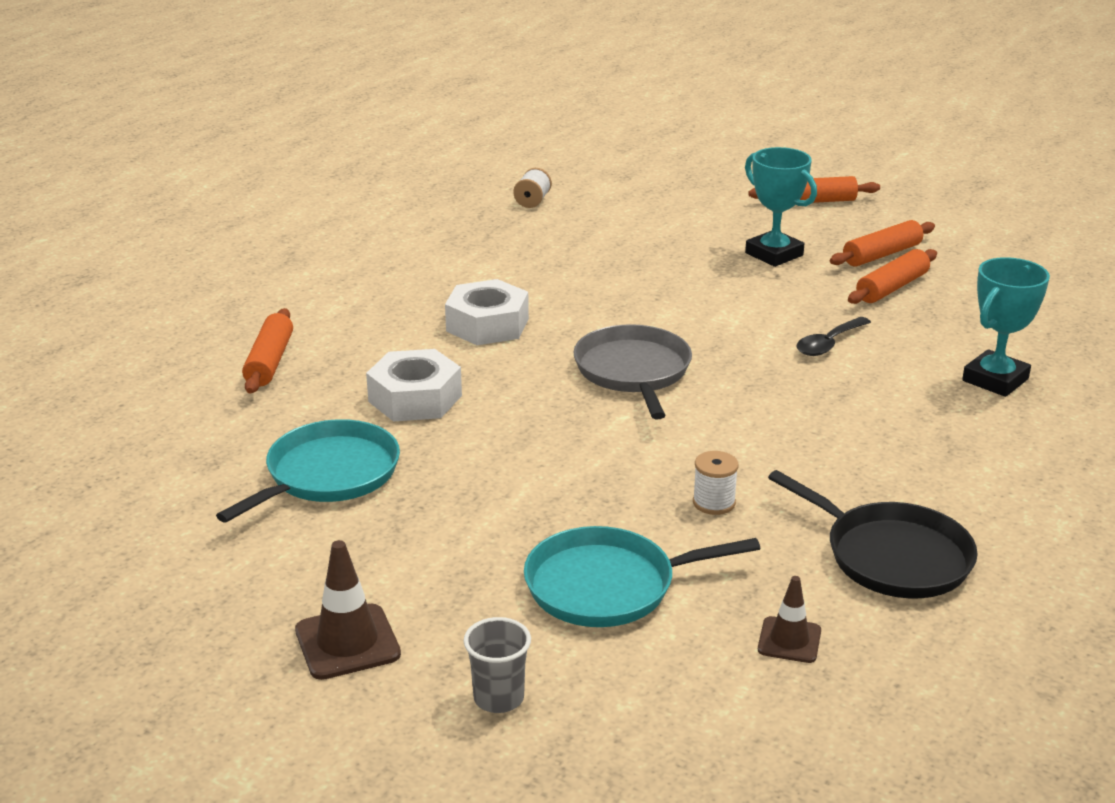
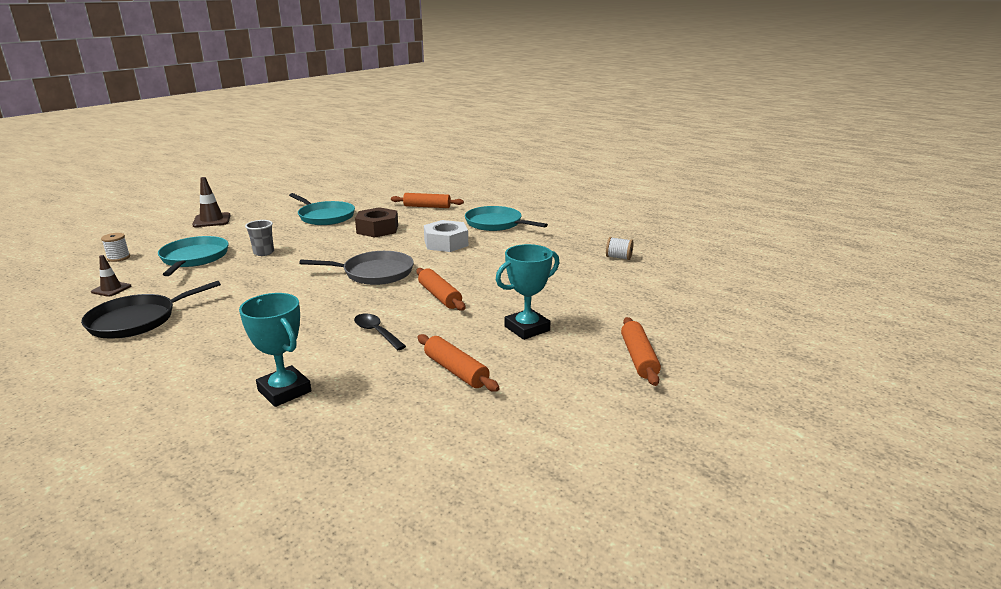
camera: 95 degrees right, 5 degrees down
(383, 288) = (496, 223): none -> turquoise pan
(415, 398) = (377, 229): white nut -> brown nut
(498, 698) = (151, 239): grey cup -> grey cup (264, 252)
(714, 503) = (231, 282): white spool -> white spool (118, 258)
(882, 255) = (521, 376): orange rolling pin -> orange rolling pin (439, 296)

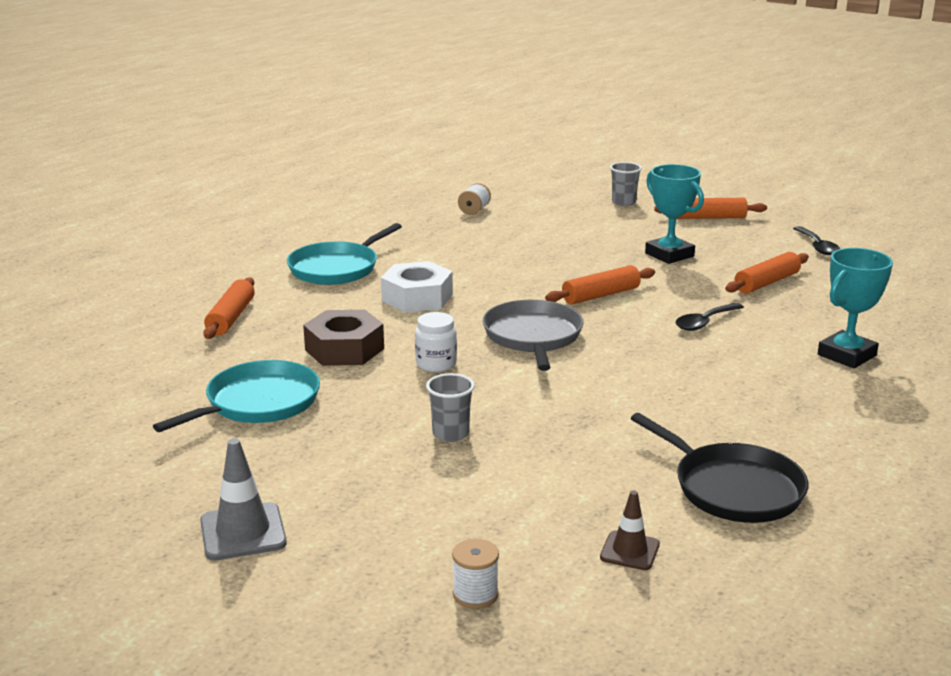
camera: 90 degrees left, 0 degrees up
(194, 258) = (477, 499): turquoise pan -> none
(212, 220) = (243, 532): brown traffic cone -> grey traffic cone
(348, 249) = (436, 364): none -> white jar
(560, 417) = (817, 246): none -> black spoon
(668, 316) = (623, 202): none -> grey cup

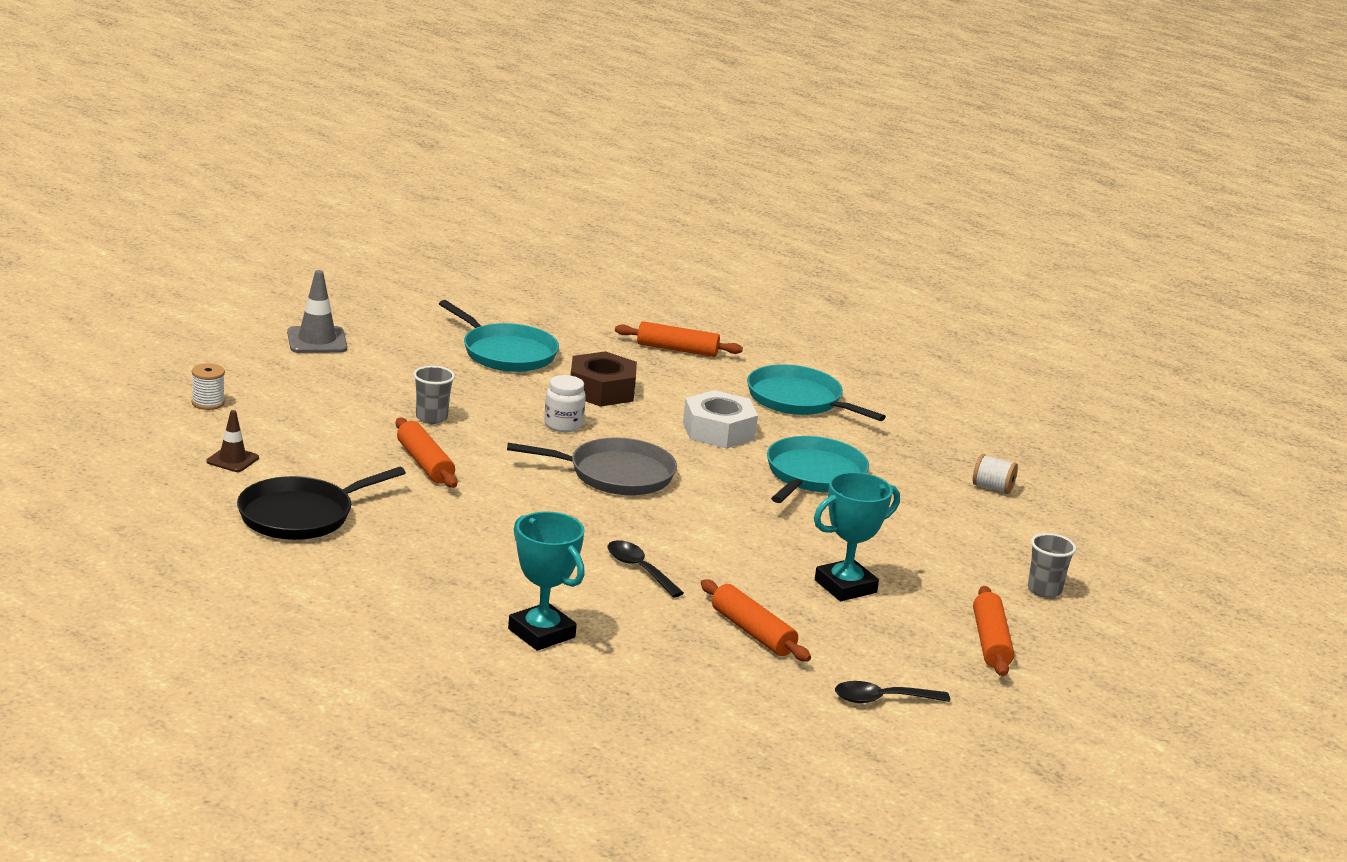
camera: 90 degrees right, 0 degrees up
(487, 263) = (813, 475): none -> turquoise pan
(601, 295) = (719, 524): orange rolling pin -> orange rolling pin (424, 463)

